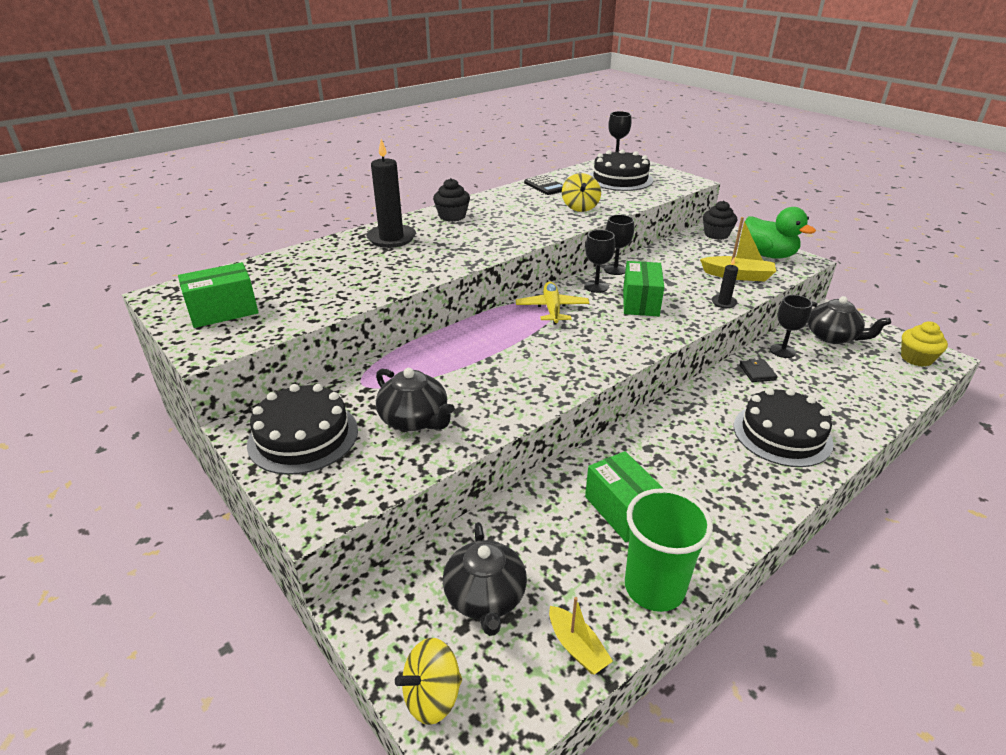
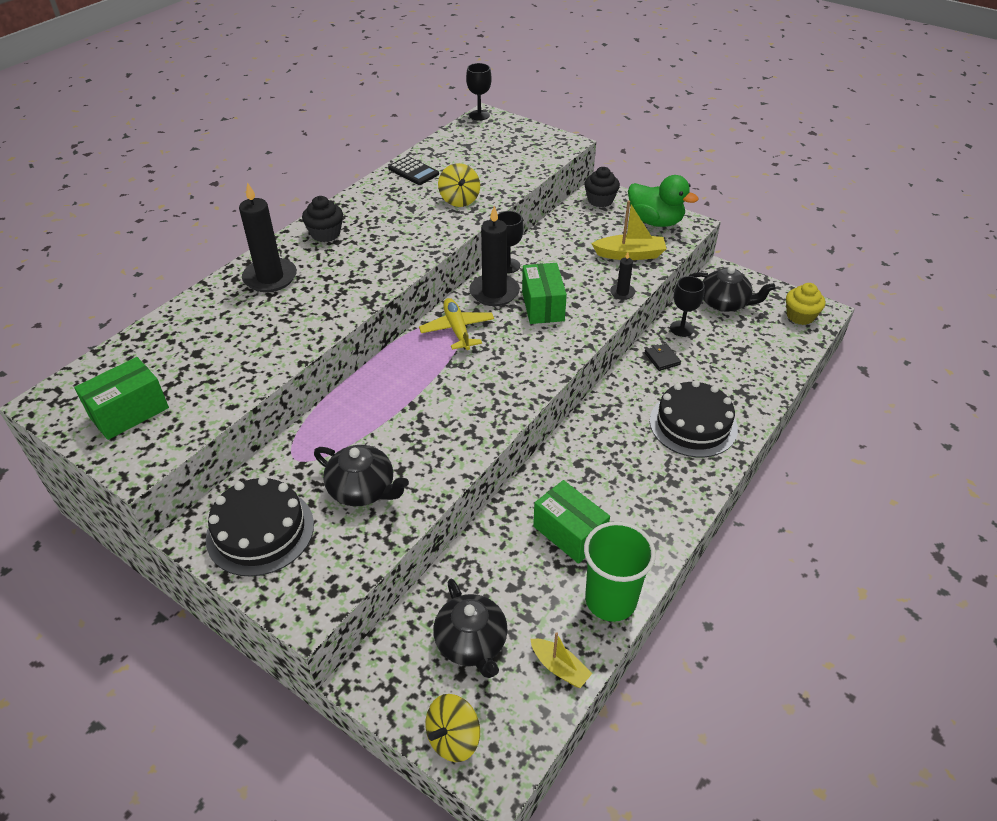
camera: 15 degrees left, 10 degrees up
(596, 287) = (494, 292): black goblet -> black candle
(620, 179) = (491, 149): black cake -> none

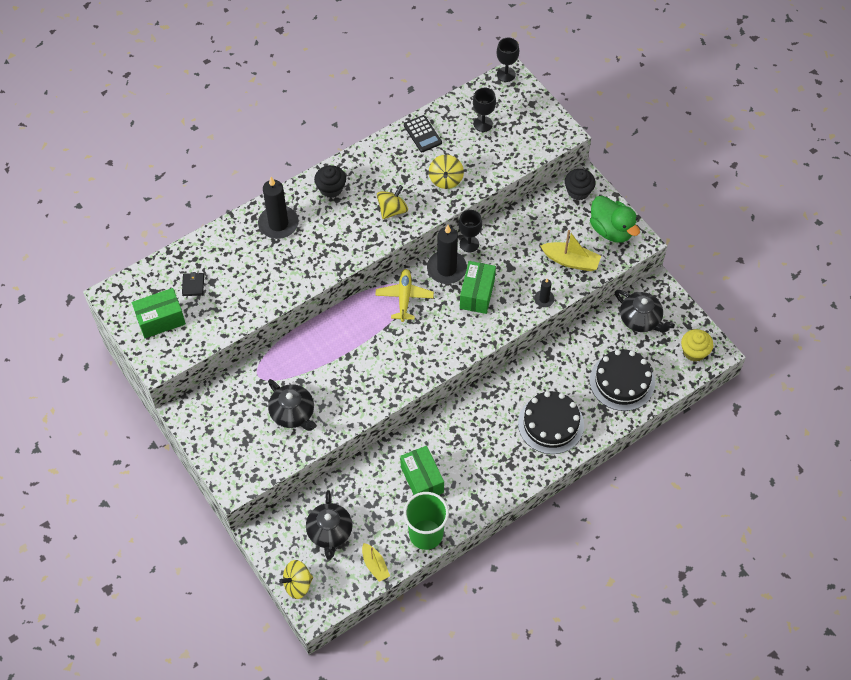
camera: 20 degrees right, 15 degrees up
(260, 531) = (222, 423): black cake -> black cake (622, 381)
(410, 236) = (392, 210): none -> yellow spinning top
(662, 358) = (560, 358): black wallet -> black wallet (193, 285)
(681, 328) = (591, 334): black goblet -> black goblet (483, 124)

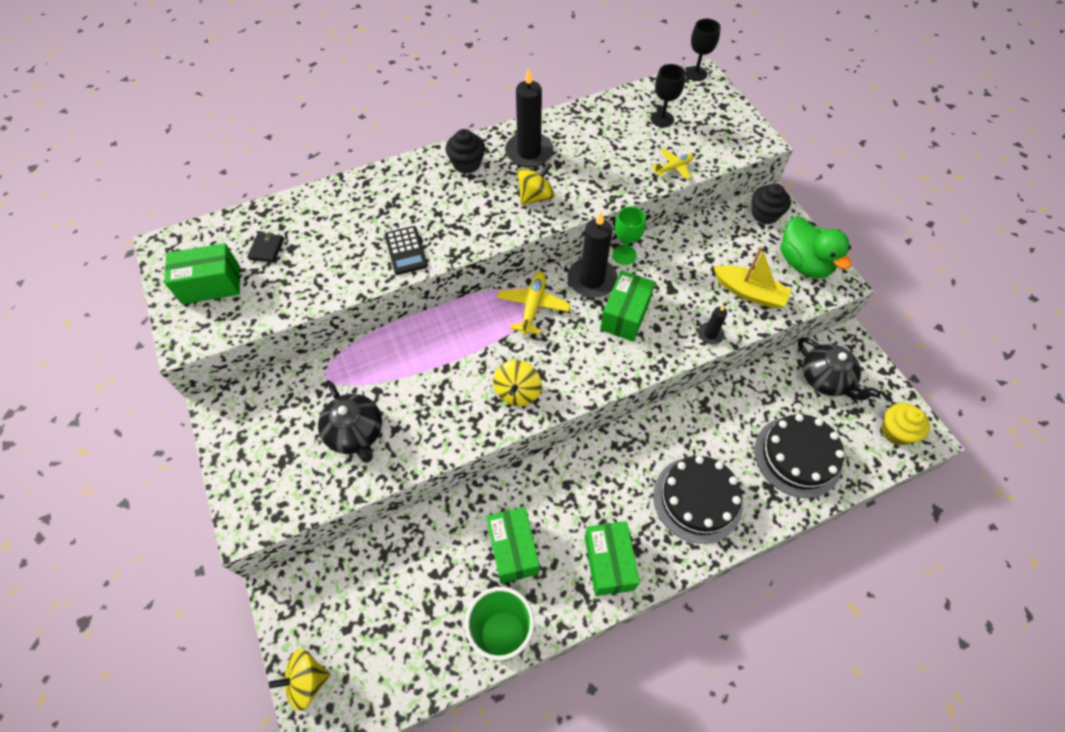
camera: 10 degrees right, 0 degrees up
(278, 224) = (393, 193): black candle -> black candle (529, 152)
(329, 532) = (372, 606): black teapot -> none
(375, 565) = (422, 670): yellow boat -> none
(422, 134) = (588, 121): black calculator -> black calculator (406, 250)
(446, 179) = (607, 172): yellow spinning top -> yellow spinning top (517, 392)
(469, 244) = (624, 255): black goblet -> green goblet
(492, 477) = (609, 563): none -> green box
(498, 168) = (673, 168): none -> yellow plane

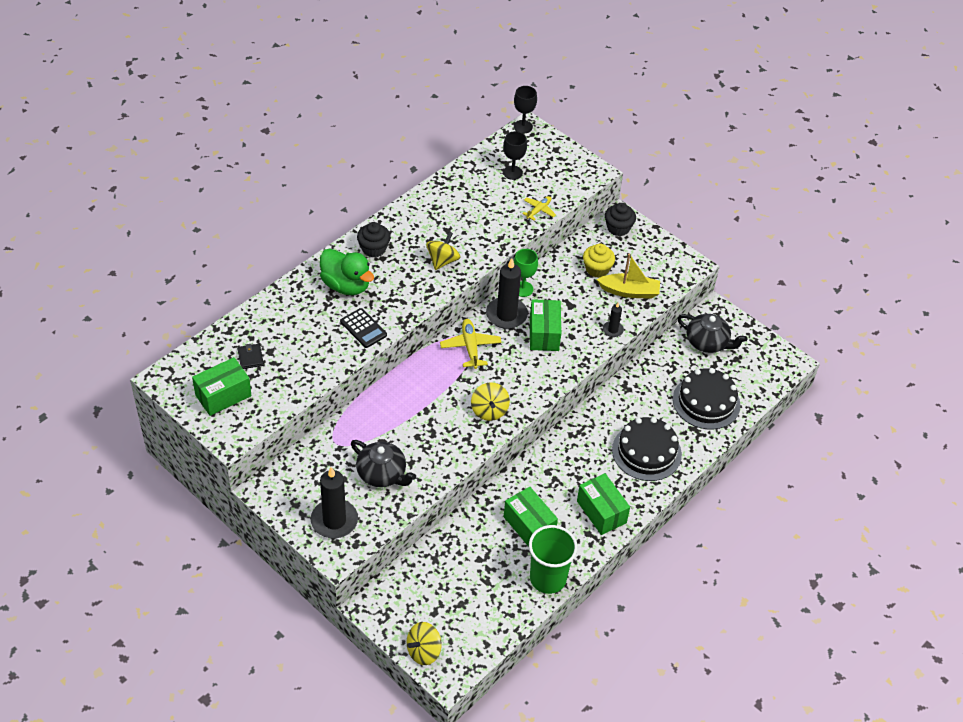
camera: 25 degrees left, 10 degrees down
(529, 152) = (419, 227): black candle -> black candle (334, 521)
(803, 263) = (661, 259): green duck -> green duck (346, 285)
(896, 431) = (769, 364): yellow cupcake -> yellow cupcake (597, 269)

